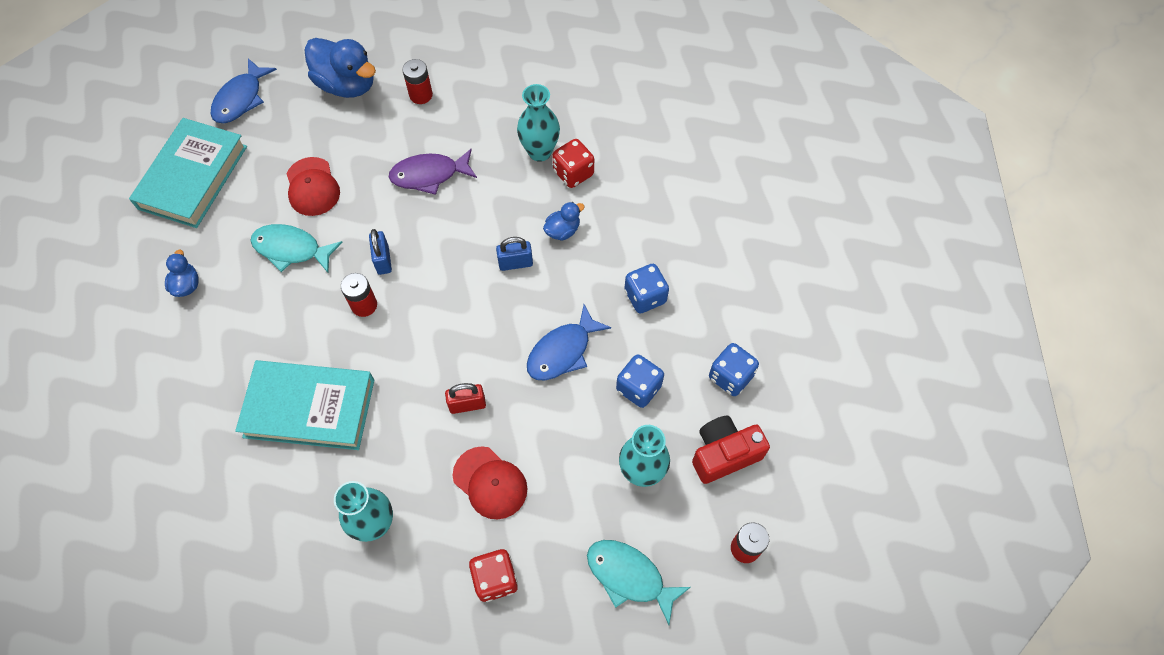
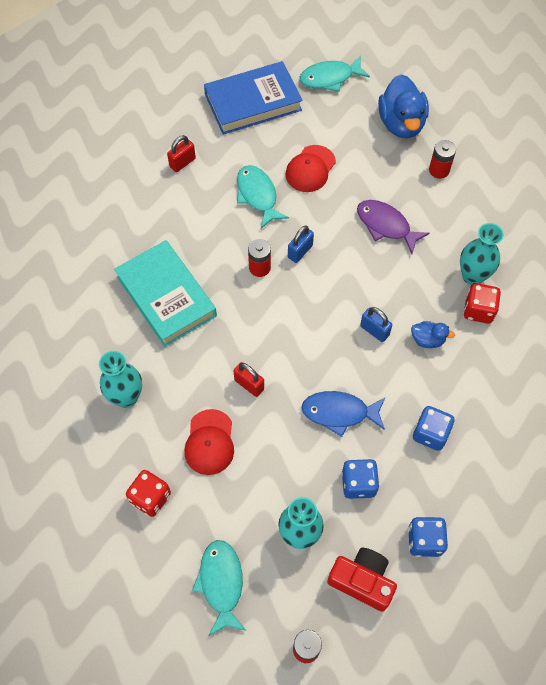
camera: 50 degrees right, 0 degrees up
(187, 285) = (182, 163): blue duck -> red padlock
(193, 177) = (253, 102): turquoise book -> blue book
(241, 99) = (330, 78): blue fish -> turquoise fish

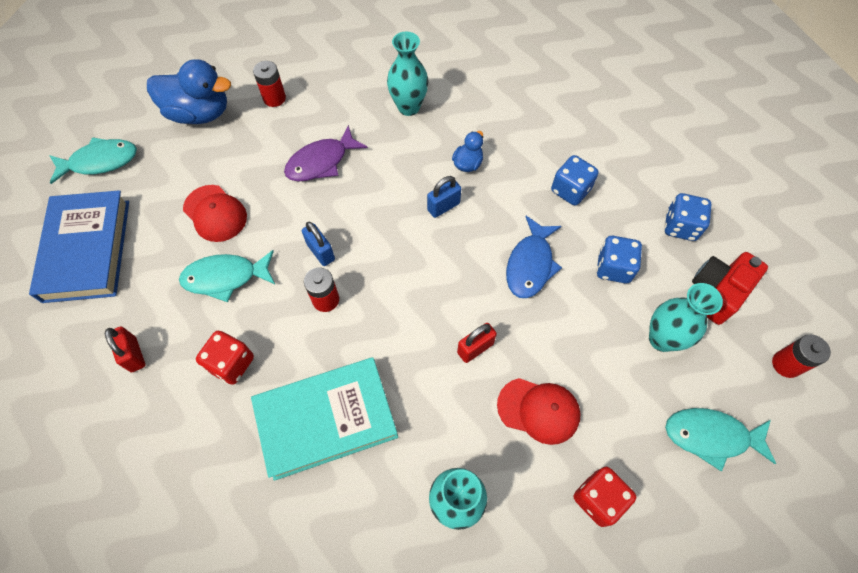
camera: 75 degrees left, 0 degrees up
(330, 78) = (100, 161): turquoise fish -> turquoise fish turned 105 degrees counterclockwise
(478, 310) = (448, 114): red dice -> red dice (231, 364)

